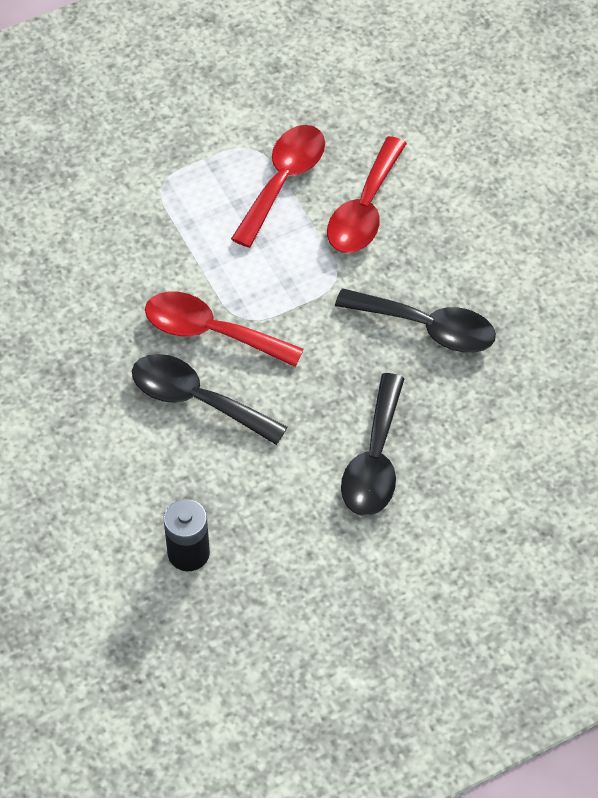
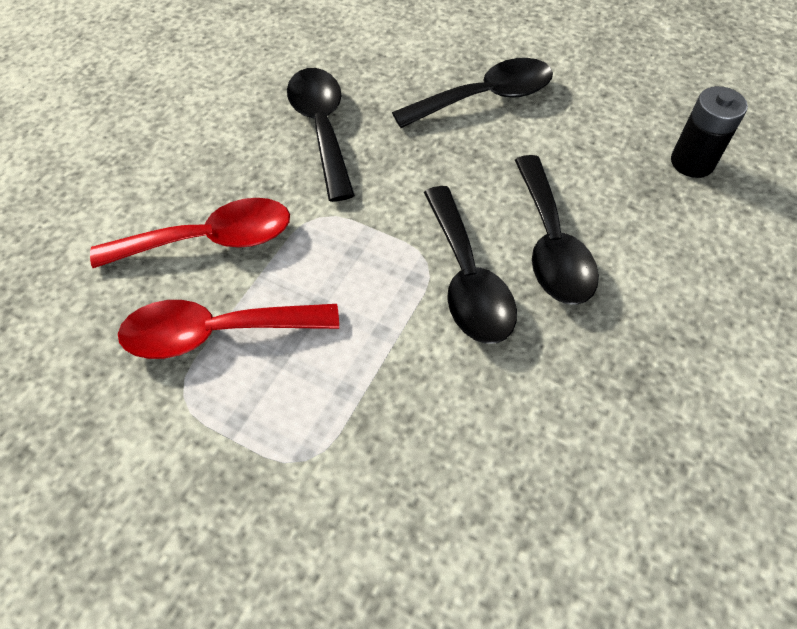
camera: 125 degrees left, 0 degrees up
(210, 332) = (467, 280): red spoon -> black spoon

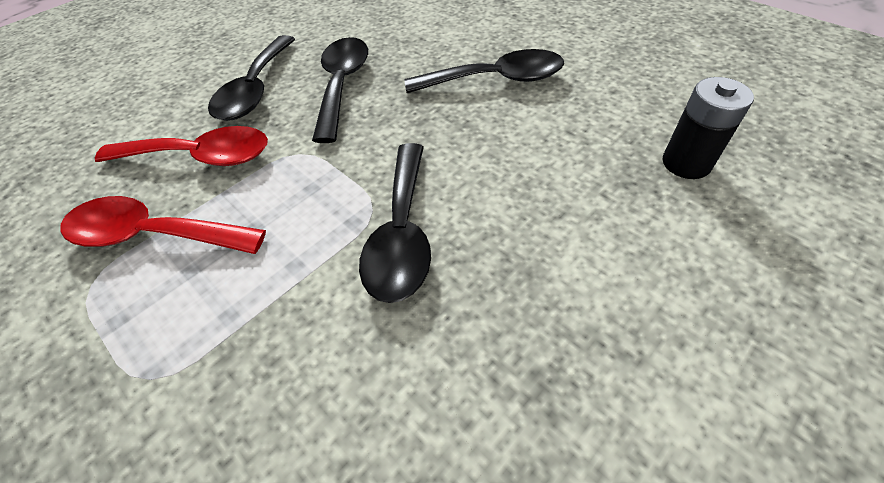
camera: 20 degrees right, 5 degrees down
(551, 245) = (502, 216): black spoon -> black spoon (256, 89)

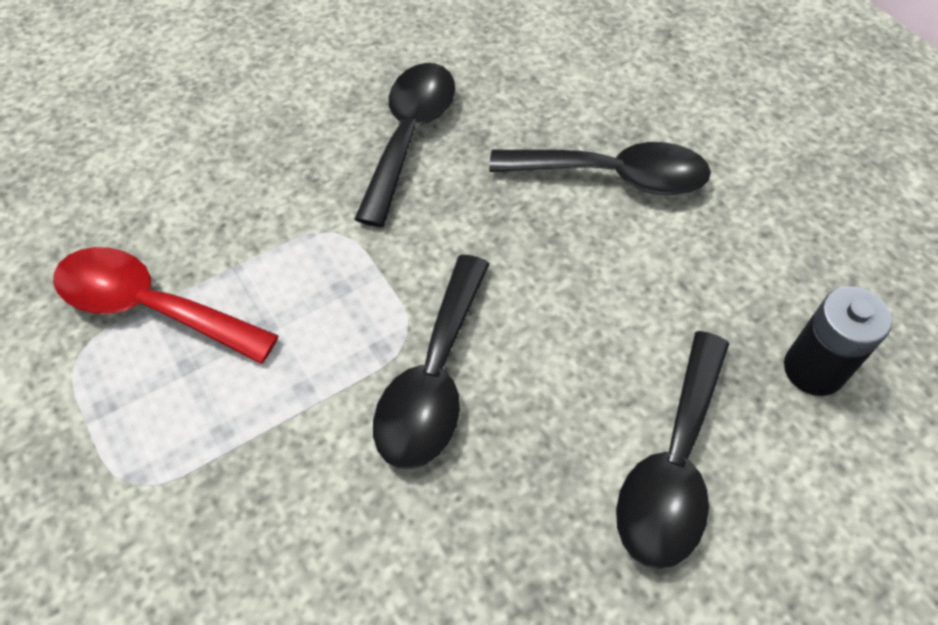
camera: 10 degrees right, 5 degrees up
(201, 157) = (216, 208): red spoon -> none
(256, 89) = (297, 116): black spoon -> black spoon (672, 466)

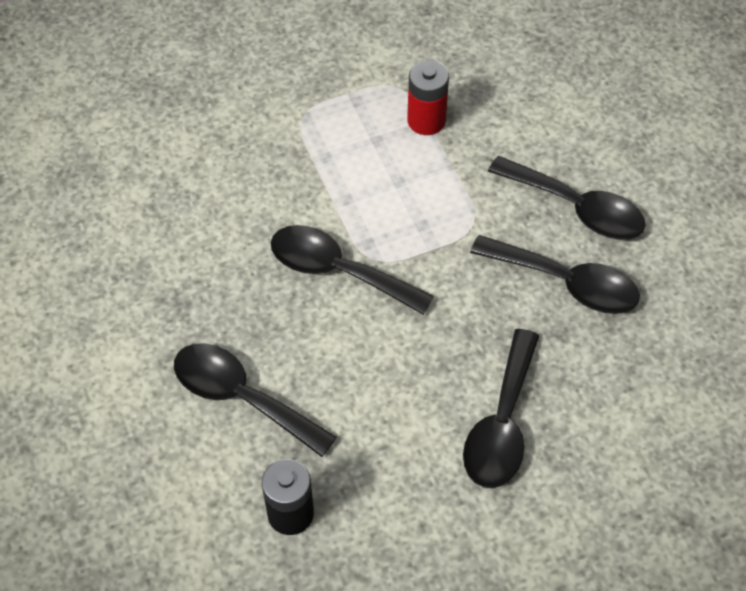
camera: 100 degrees right, 0 degrees up
(150, 307) = (426, 120): red spoon -> red battery
(298, 134) = (577, 208): none -> black spoon

